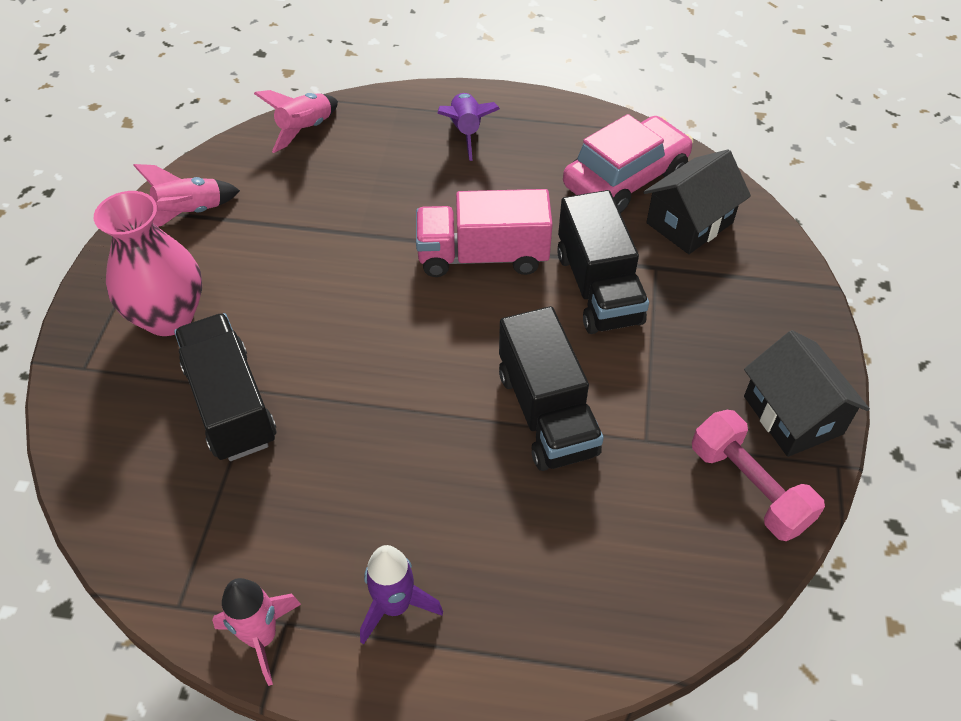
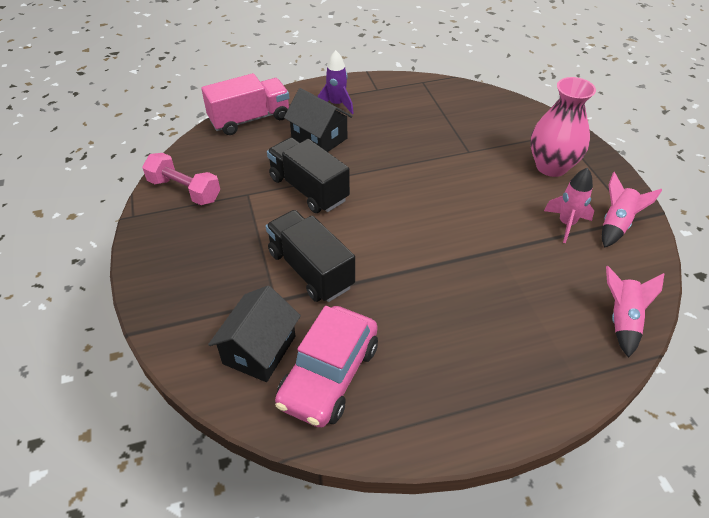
camera: 155 degrees right, 5 degrees down
(230, 404) = (474, 142): black truck -> none
(262, 637) = (382, 83): pink rocket -> pink rocket (566, 224)
(466, 132) = (495, 373): purple rocket -> none
(483, 256) = (402, 264): pink truck -> pink truck (250, 119)
(793, 415) = (161, 233): black house -> black house (319, 138)

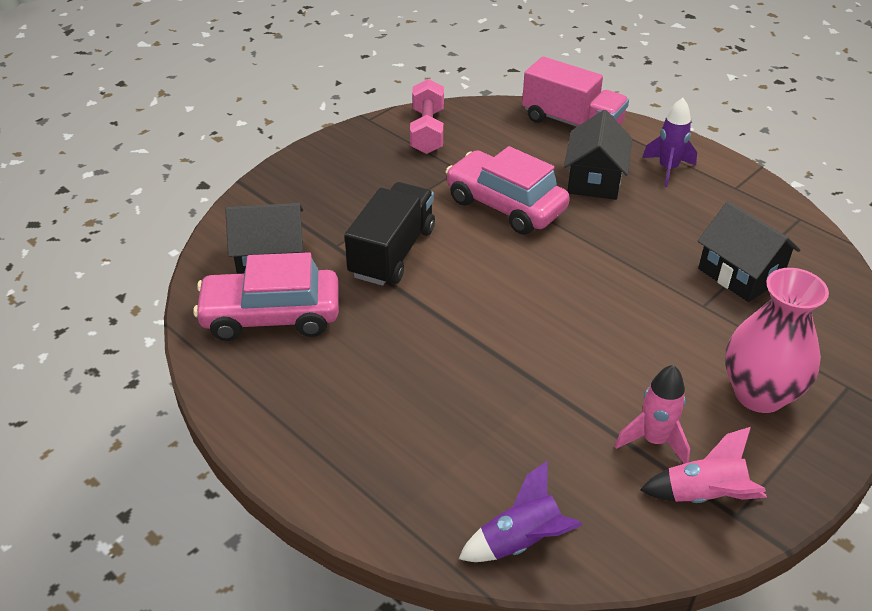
camera: 60 degrees right, 5 degrees down
(308, 189) = (505, 205): black truck -> pink car
(452, 125) = (740, 274): none -> black house
(622, 320) = (521, 542): pink rocket -> purple rocket

